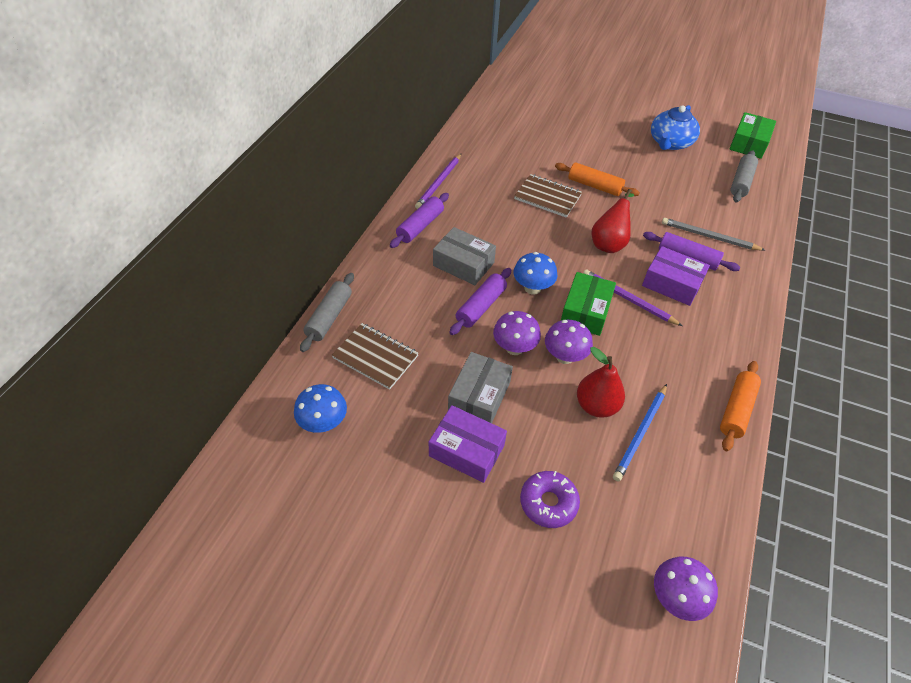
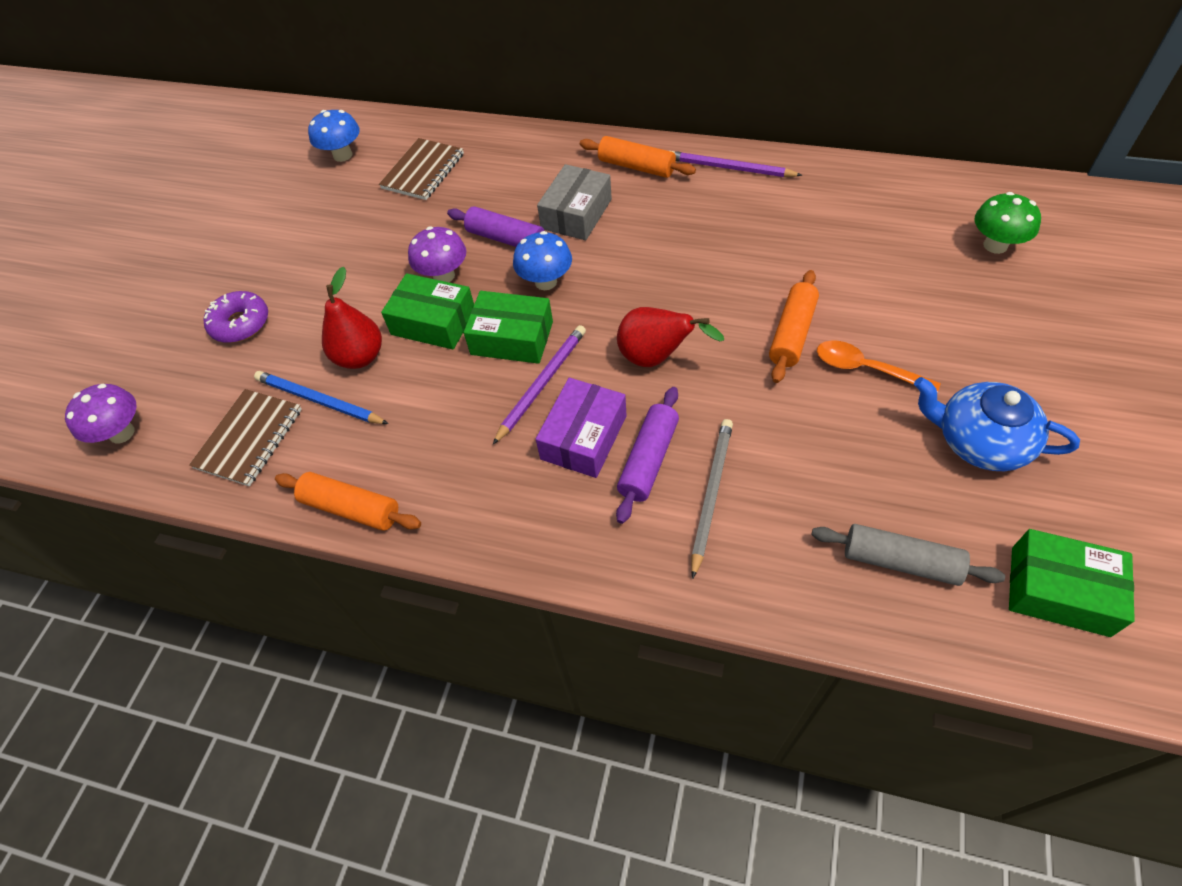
camera: 90 degrees right, 5 degrees up
(329, 317) = (474, 129): grey rolling pin -> none
(420, 226) = (636, 166): purple rolling pin -> orange rolling pin
(466, 450) = (306, 255): purple box -> none
(479, 396) = (374, 255): grey box -> none
(538, 104) = (995, 245): none -> green mushroom
(547, 197) = (740, 280): brown notebook -> brown notebook (249, 438)
(564, 356) = (433, 322): purple mushroom -> green box
(623, 166) = (866, 369): none -> orange spoon

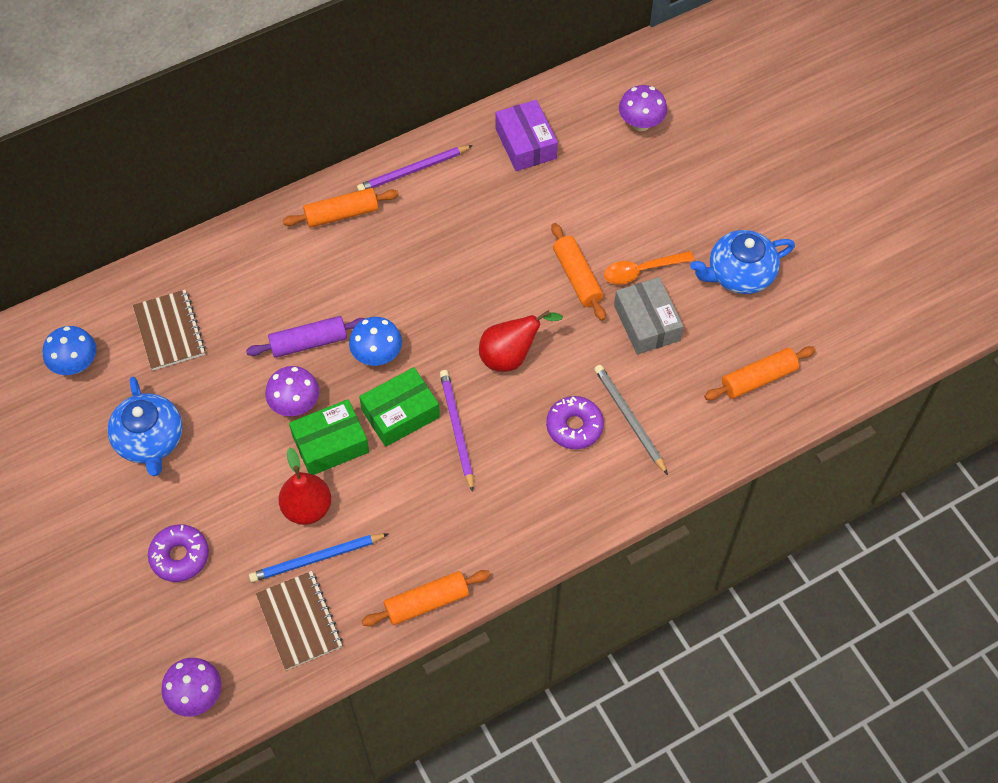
camera: 50 degrees left, 5 degrees up
(323, 232) = (150, 440): none -> blue teapot
(576, 214) = (339, 285): grey box -> grey box (647, 323)
(583, 437) = (521, 443): purple box -> purple box (525, 143)
(649, 460) = (574, 426): purple rolling pin -> purple donut
(900, 561) = (758, 378): grey rolling pin -> orange rolling pin
(995, 245) = (641, 123): green mushroom -> purple mushroom
(1059, 591) = (841, 334): green box -> none

